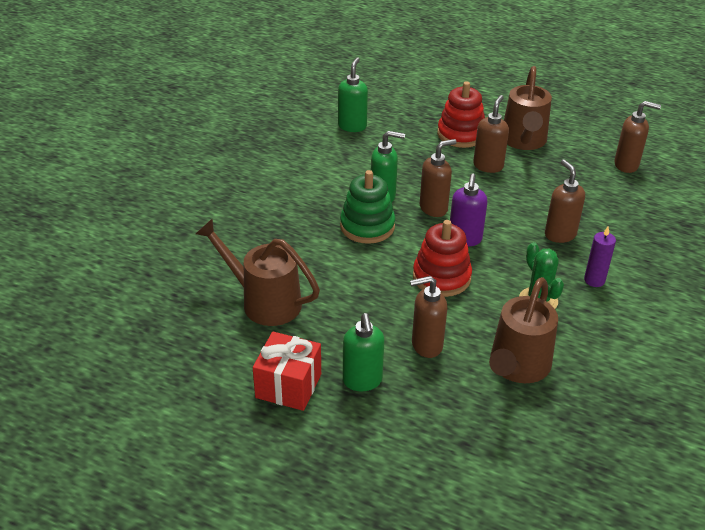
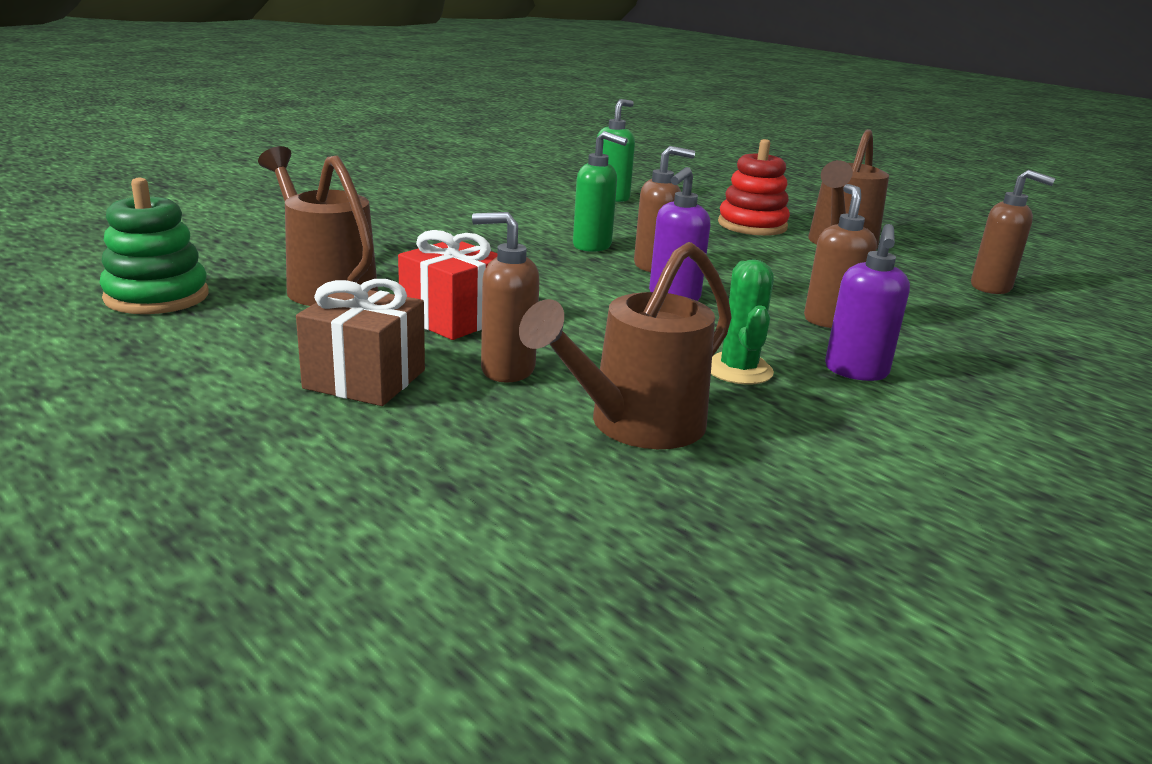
camera: 20 degrees right, 15 degrees down
(288, 386) = (252, 358): red gift -> red gift (453, 319)
(362, 381) = (365, 379): green soap dispenser -> brown gift
(367, 226) = (543, 261): green stacking toy -> green stacking toy (157, 297)
(441, 277) = (602, 318): red stacking toy -> none
(488, 166) = (768, 252): brown soap dispenser -> none
(594, 280) = (856, 372): purple candle -> purple soap dispenser

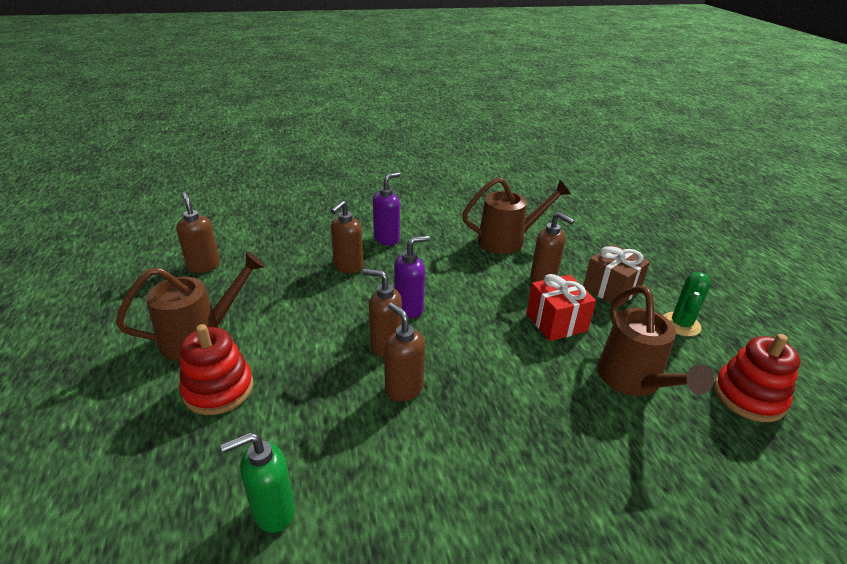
camera: 150 degrees left, 10 degrees up
(157, 297) = (748, 396): green stacking toy -> red stacking toy
(593, 246) = (403, 388): green soap dispenser -> brown soap dispenser
(738, 370) = (437, 252): green cactus -> green cactus (681, 324)

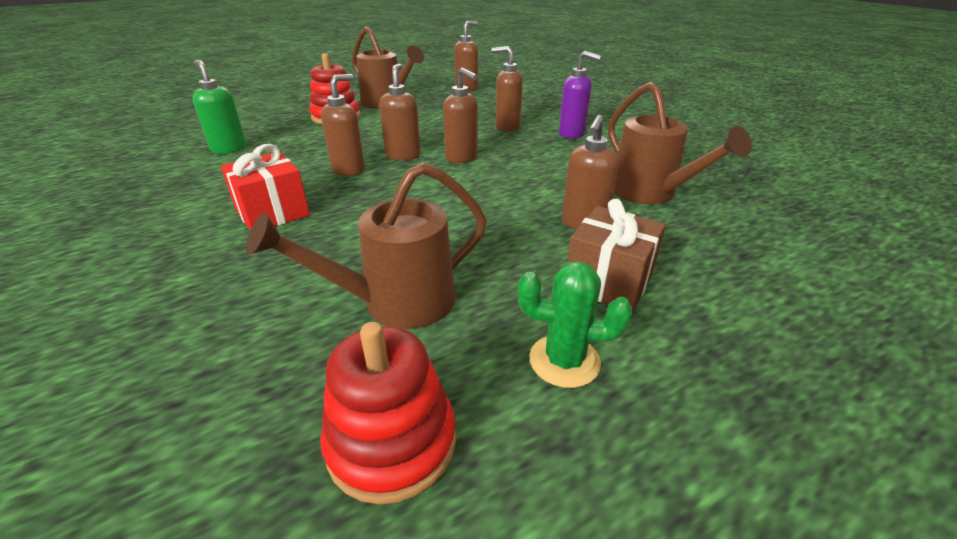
camera: 75 degrees right, 0 degrees up
(409, 308) = (462, 158): purple soap dispenser -> brown soap dispenser
(556, 322) = (491, 238): red gift -> red gift (272, 213)

